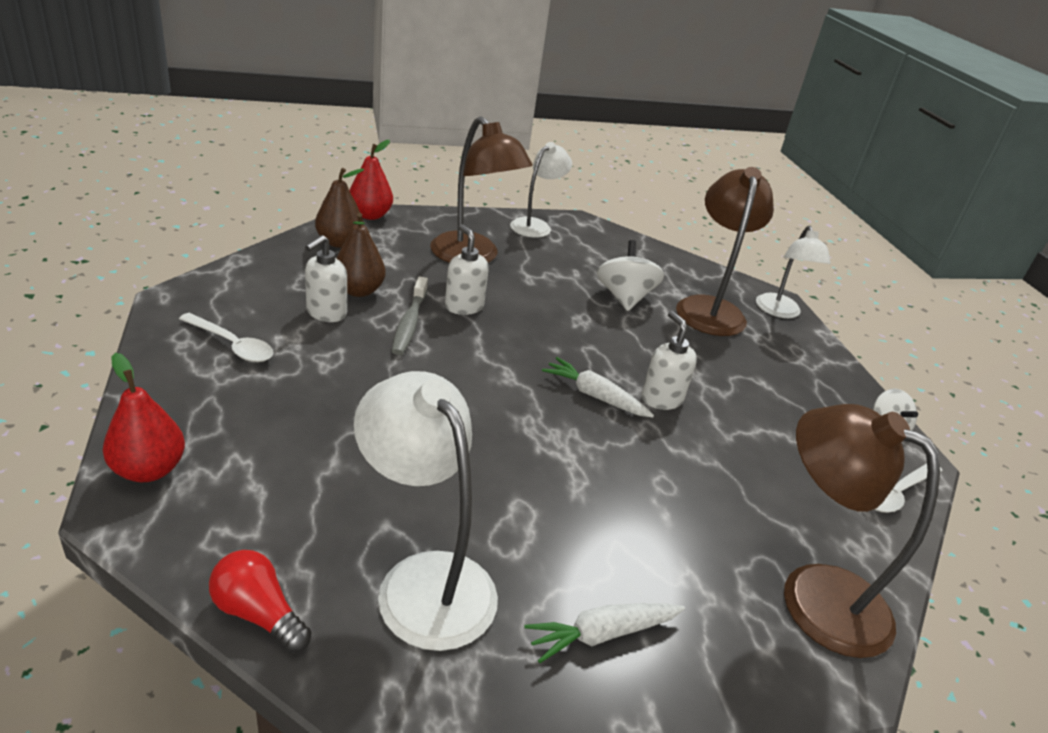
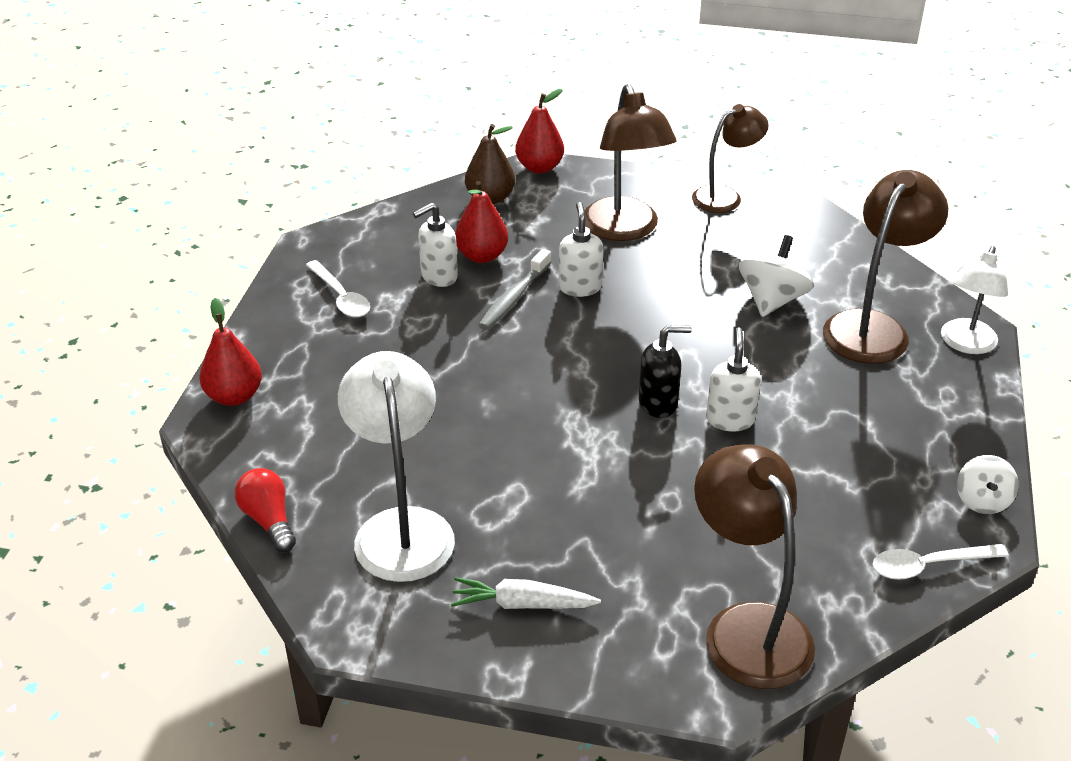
camera: 30 degrees right, 5 degrees up
(358, 291) = (482, 256): brown pear -> red pear
(535, 225) = (725, 196): white lamp -> brown lamp
(594, 396) = (658, 403): white carrot -> black soap dispenser

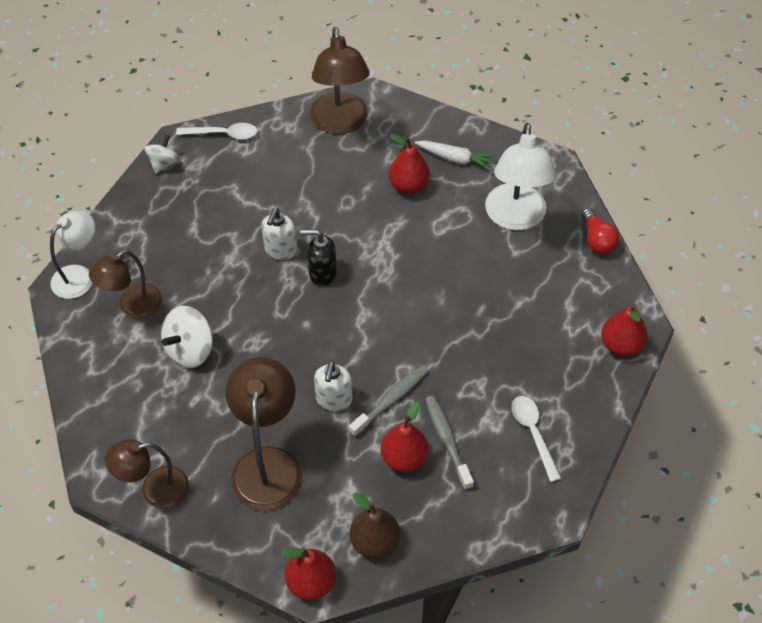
camera: 165 degrees left, 15 degrees up
(438, 276) = (447, 440): white soap dispenser -> grey toothbrush
(585, 544) = (408, 185): none -> red pear
(873, 327) = (133, 306): brown lamp -> brown lamp, size x0.66

